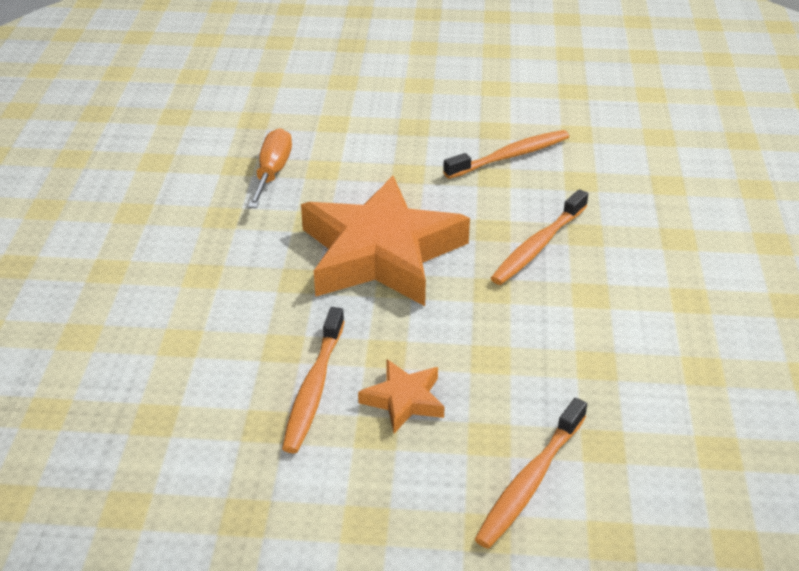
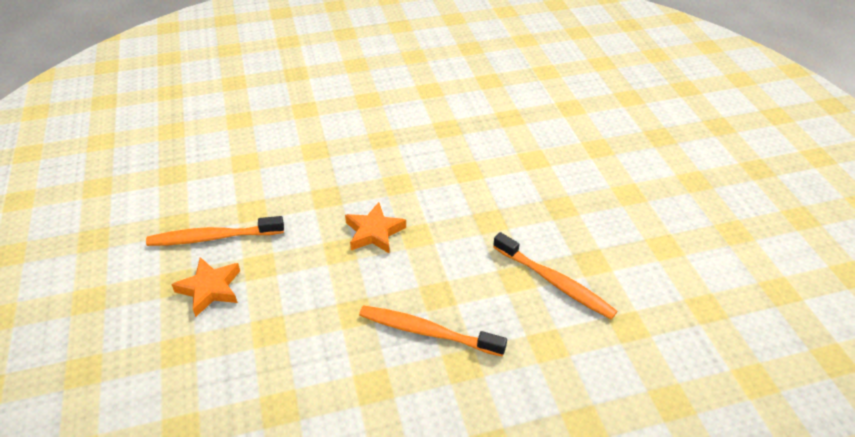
camera: 70 degrees right, 5 degrees up
(272, 172) = (447, 146): orange screwdriver -> none
(381, 253) = (374, 232): orange star -> orange star, size x0.44
(530, 481) = (134, 386): orange toothbrush -> none

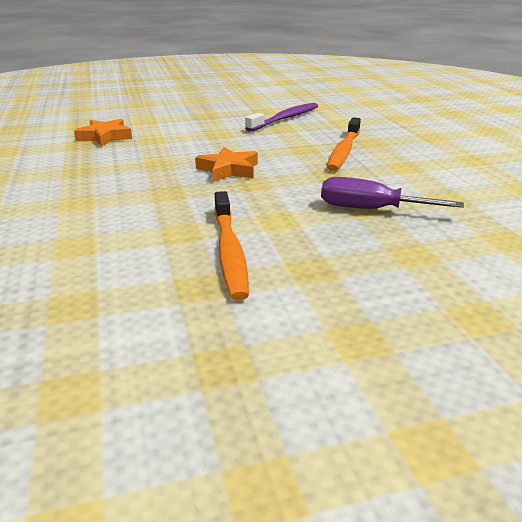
camera: 90 degrees left, 15 degrees down
(210, 289) = (318, 244): orange star -> orange star (105, 137)
(265, 333) = (370, 209): none -> purple screwdriver
(555, 282) = (285, 118): orange toothbrush -> purple toothbrush

